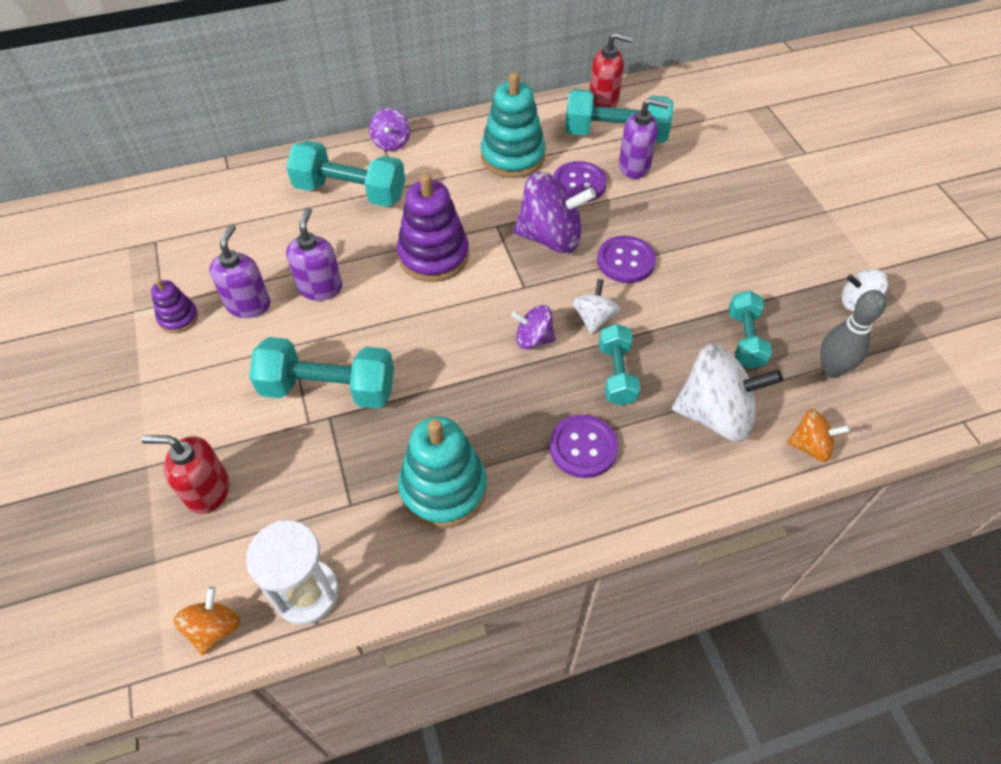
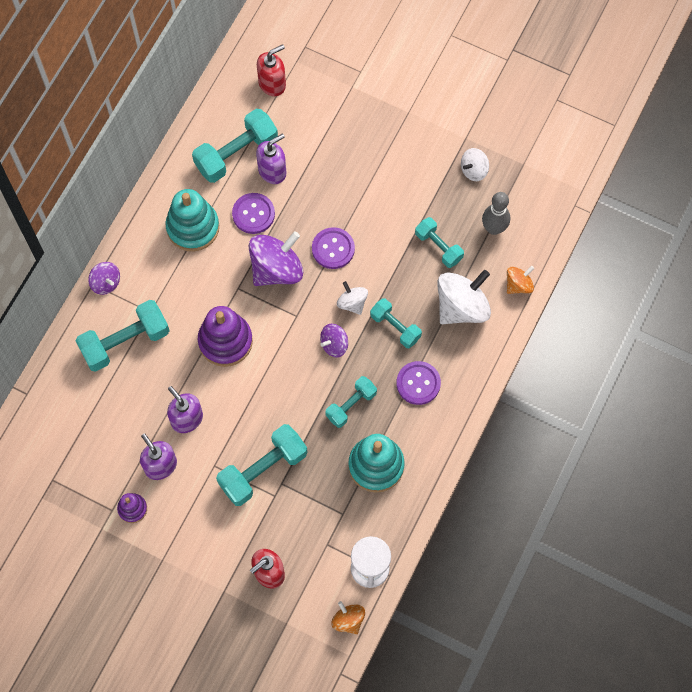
camera: 45 degrees left, 15 degrees up
(486, 406) = (351, 405): none -> turquoise dumbbell
(603, 101) = (201, 130): red soap dispenser -> red soap dispenser (272, 84)

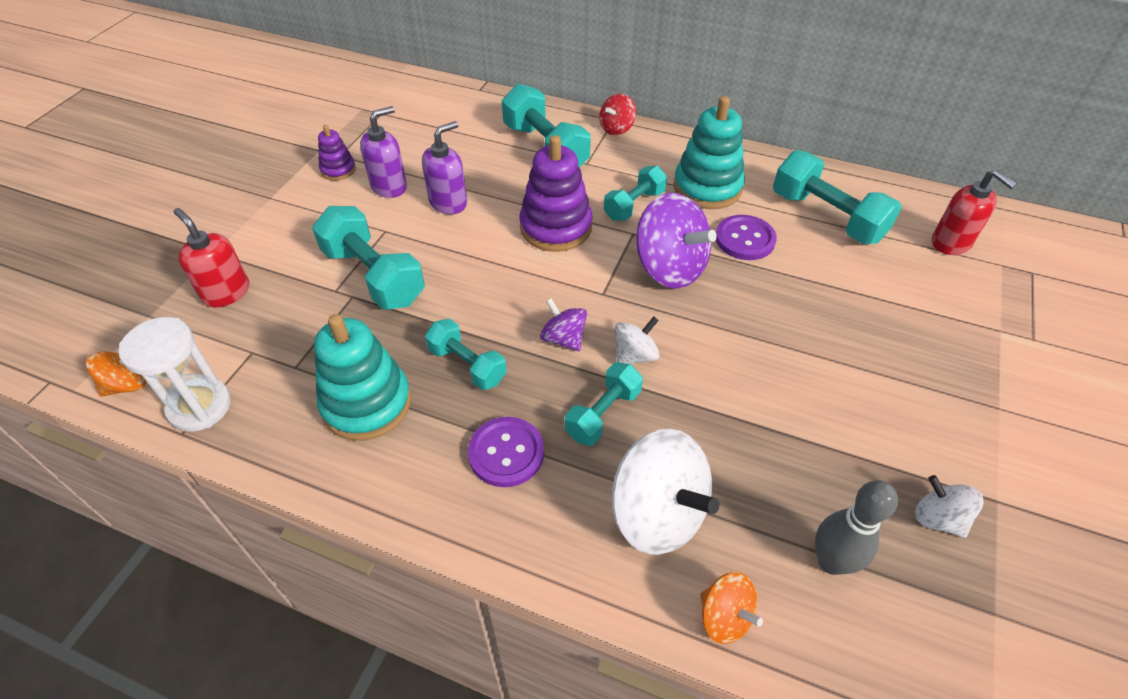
camera: 85 degrees right, 20 degrees down
(106, 283) = (616, 128): purple spinning top -> red spinning top
(272, 171) = (817, 253): purple soap dispenser -> none
(333, 249) = (718, 326): purple button -> none
(438, 247) = (764, 468): turquoise dumbbell -> turquoise dumbbell (634, 205)

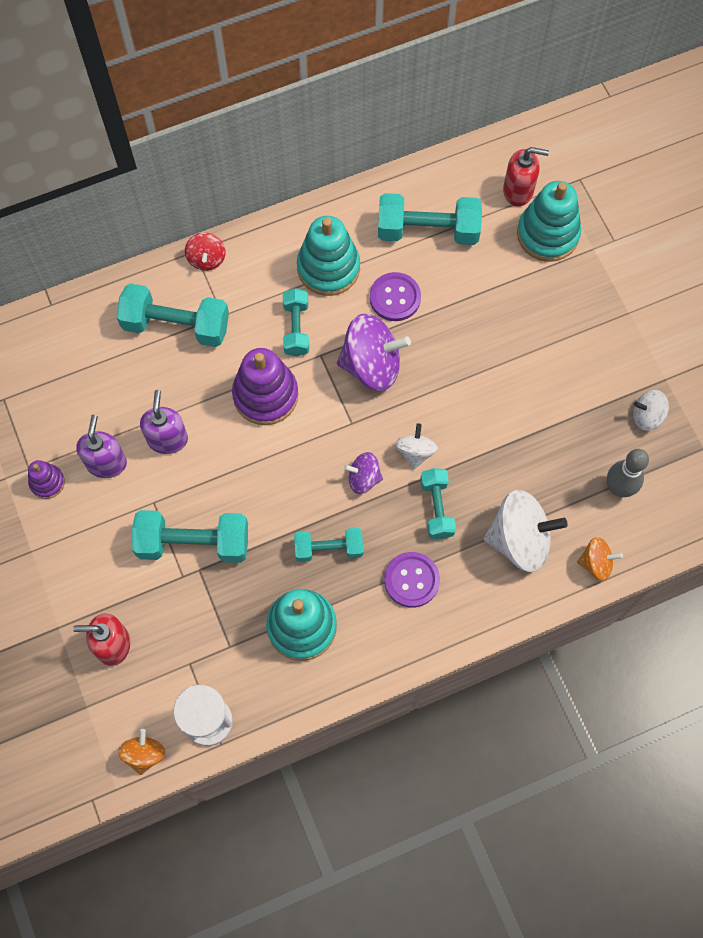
camera: 45 degrees left, 20 degrees up
(954, 289) = (547, 234): none -> turquoise stacking toy

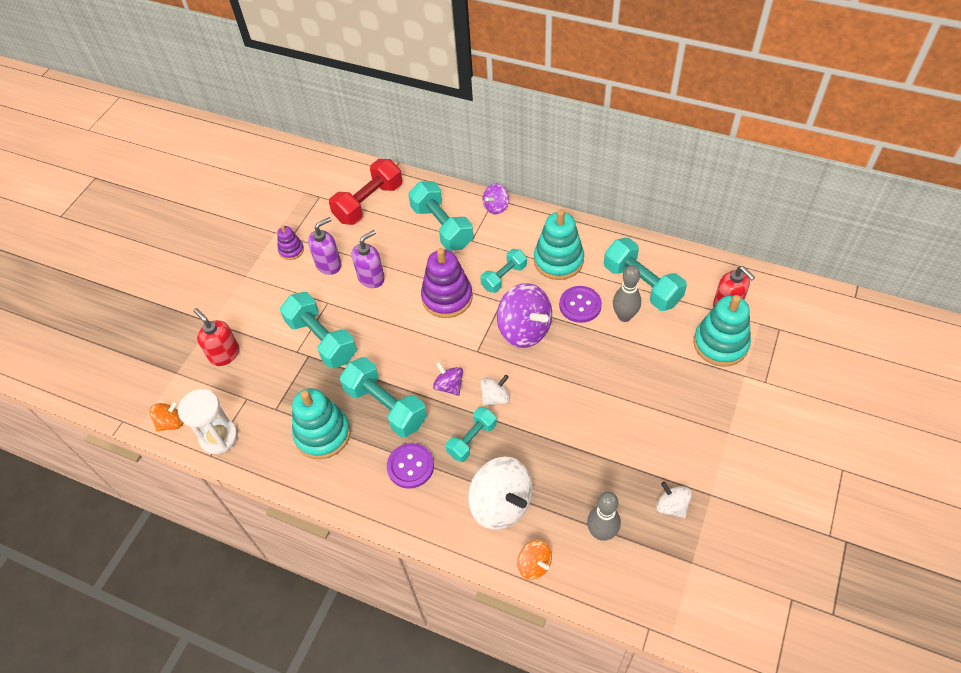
camera: 50 degrees right, 15 degrees down
(68, 361) = (369, 203): none -> red dumbbell
(206, 259) = (496, 207): red spinning top -> purple spinning top
(329, 548) = (386, 406): turquoise dumbbell -> turquoise dumbbell, size x1.64
(444, 275) = (624, 316): none -> grey bowling pin

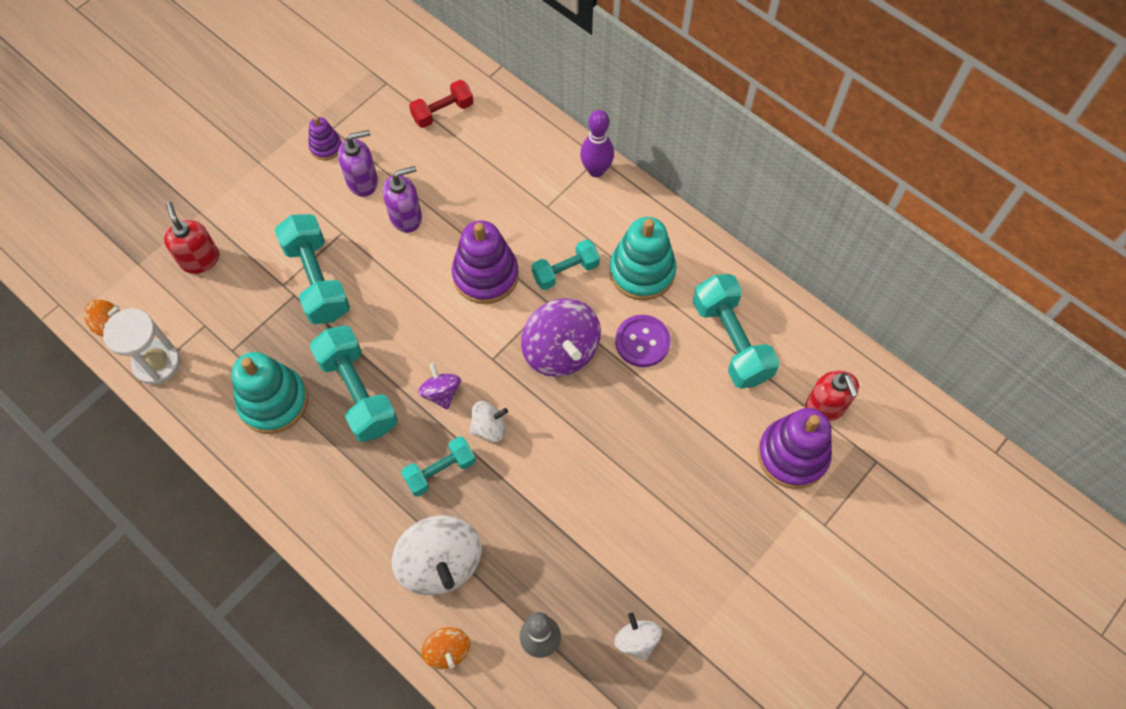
camera: 15 degrees right, 10 degrees up
(369, 203) = (442, 112): red dumbbell -> red dumbbell, size x0.61
(410, 466) = (356, 478): purple button -> none
(442, 227) = (518, 175): turquoise dumbbell -> none
(496, 207) = (596, 170): purple spinning top -> purple bowling pin
(624, 316) = (690, 376): grey bowling pin -> none
(720, 344) = (792, 455): turquoise stacking toy -> purple stacking toy

